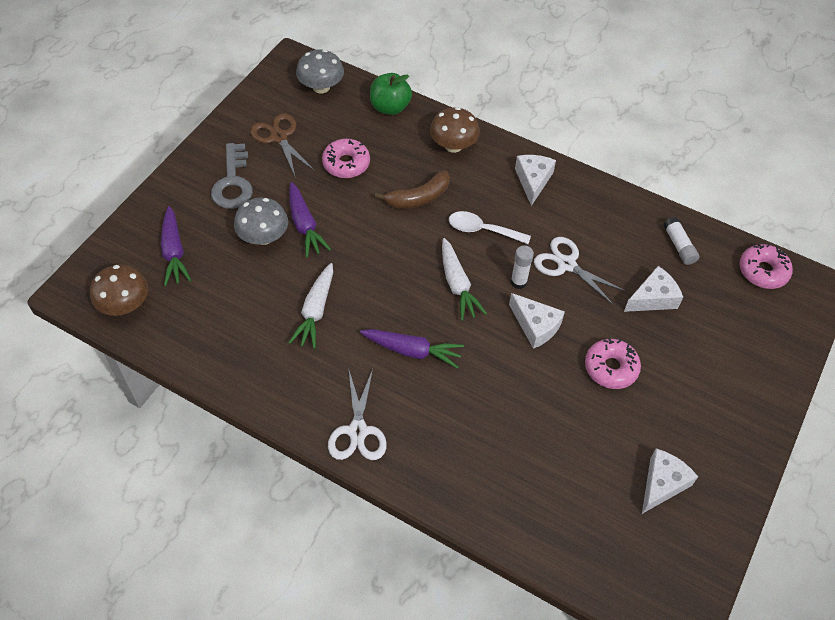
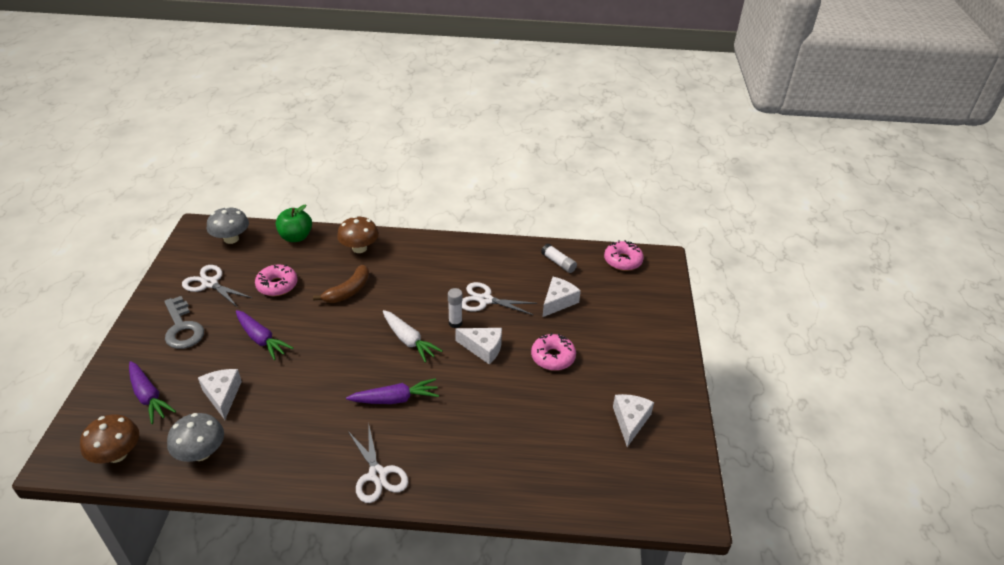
camera: 25 degrees left, 15 degrees down
(263, 237) = (228, 359): grey mushroom -> grey mushroom (201, 452)
(279, 137) = (210, 283): brown scissors -> white scissors
(315, 311) = (299, 398): white carrot -> none
(482, 230) = (410, 297): white spoon -> none
(533, 181) = (432, 253): white cheese -> white cheese (222, 395)

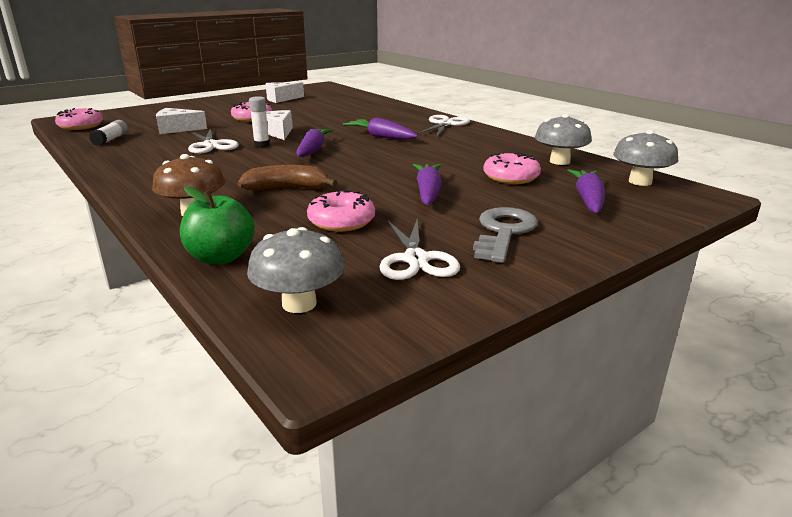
camera: 130 degrees left, 15 degrees down
(117, 454) = (640, 182): brown mushroom -> grey mushroom
(222, 395) = (511, 177): white cheese -> pink donut
(408, 340) = (313, 150): white carrot -> purple carrot

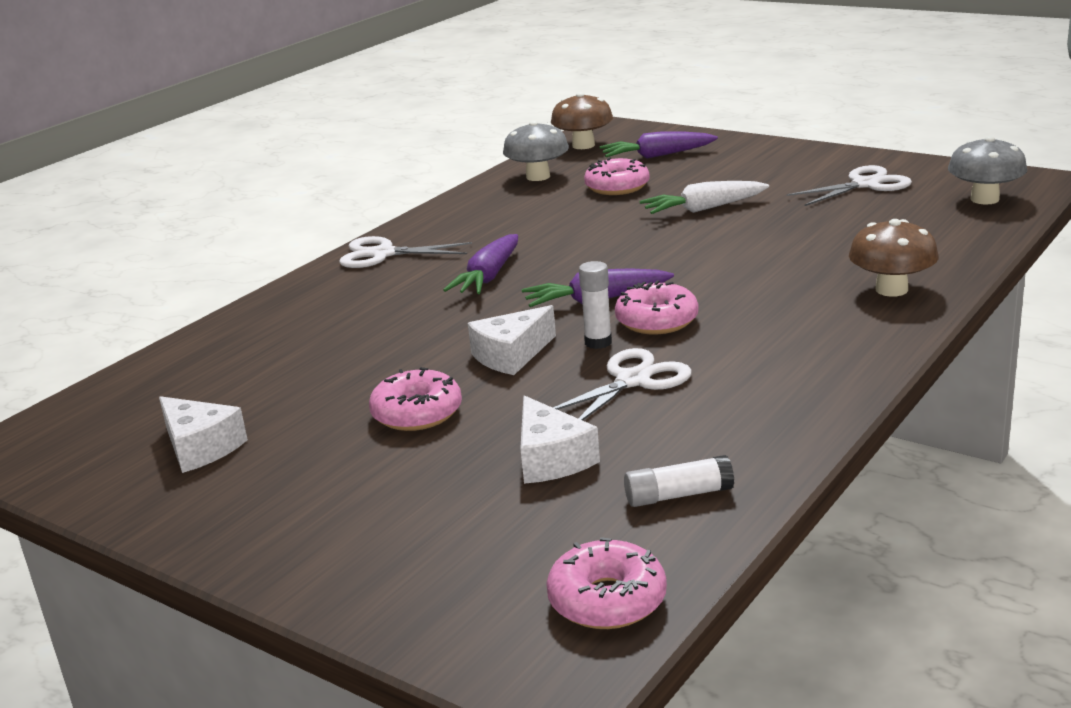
camera: 105 degrees left, 0 degrees up
(221, 257) = (962, 243): green apple -> none
(287, 188) = (766, 270): brown banana -> none
(341, 221) = (825, 223): pink donut -> pink donut (657, 321)
(428, 192) = (704, 209): purple carrot -> white carrot
(504, 232) = (773, 170): grey key -> none
(640, 182) = (583, 145): grey mushroom -> brown mushroom

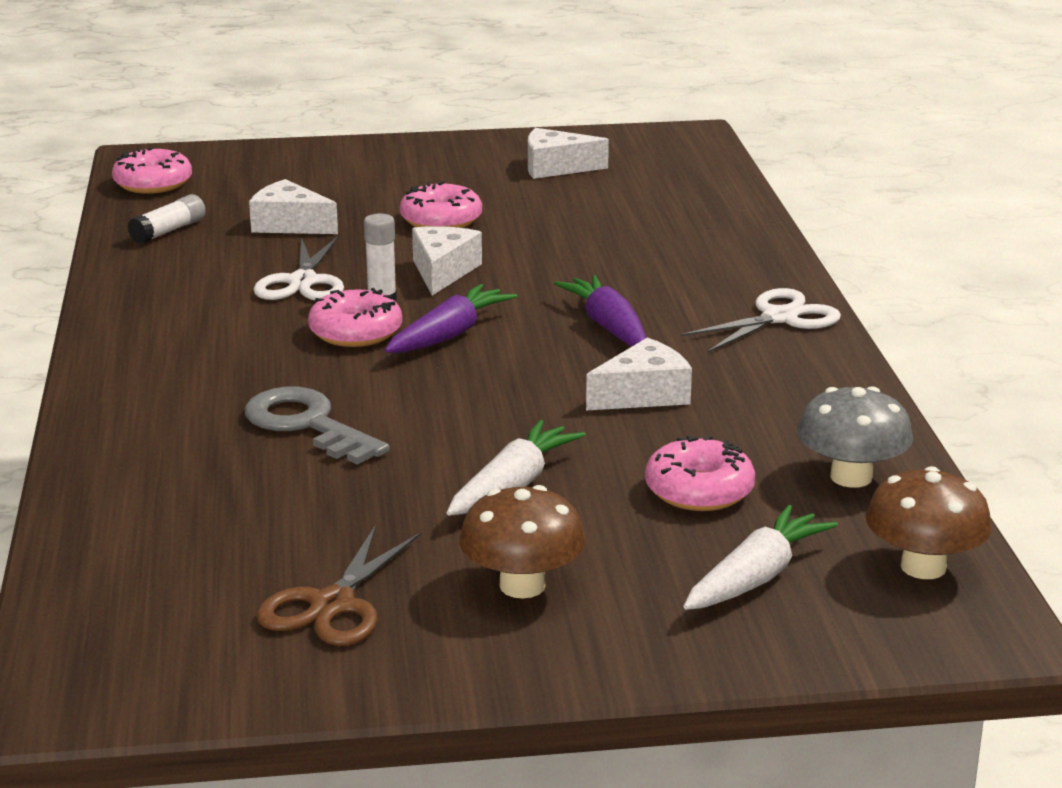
camera: 135 degrees right, 0 degrees up
(553, 233) = (643, 394): none -> white cheese
(657, 156) = (756, 577): purple carrot -> white carrot
(775, 266) = (307, 424): none -> grey key
(865, 184) = (332, 605): white scissors -> brown scissors
(891, 289) = (142, 430): brown mushroom -> brown mushroom (522, 585)
(984, 199) = (118, 624): grey mushroom -> none

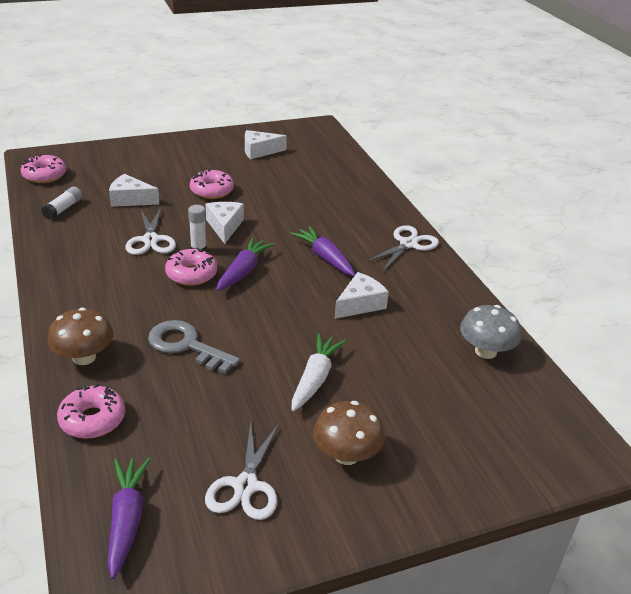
camera: 15 degrees left, 10 degrees up
(125, 623) = (127, 520): none -> purple carrot
(332, 605) = (245, 486): brown scissors -> white scissors
(699, 490) = (414, 370): pink donut -> pink donut (92, 419)
(756, 577) = (466, 431): white carrot -> none
(923, 567) = (546, 411): brown mushroom -> brown mushroom (84, 357)

